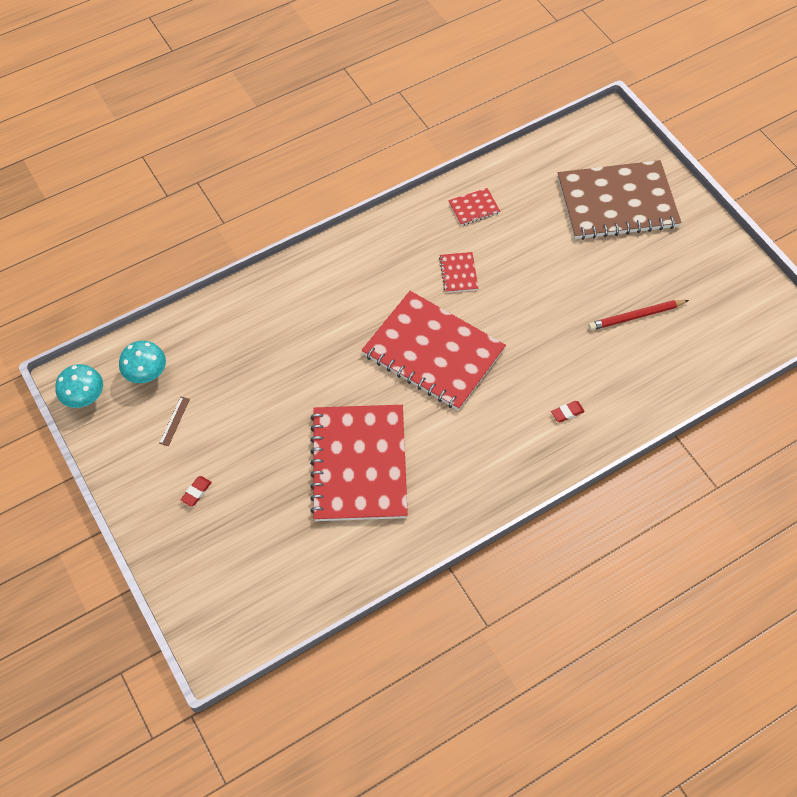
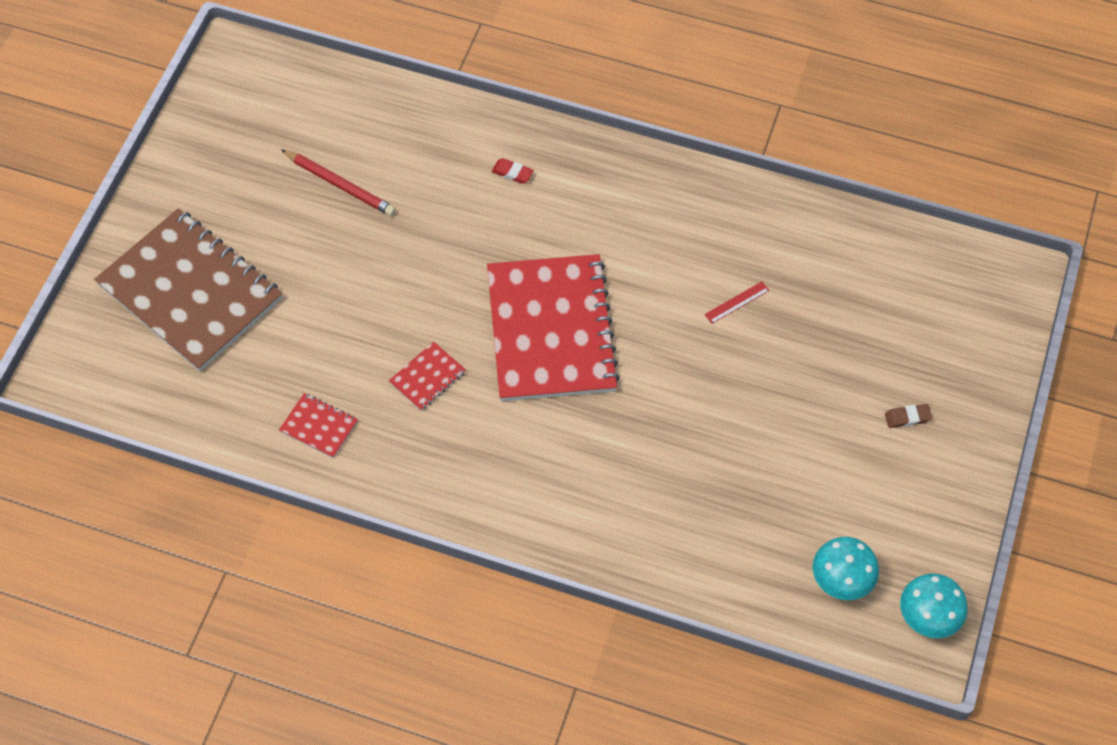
camera: 130 degrees left, 0 degrees up
(174, 421) = (861, 504): brown ruler -> none
(196, 492) = (907, 417): red eraser -> brown eraser
(359, 464) = (736, 302): red notebook -> red ruler

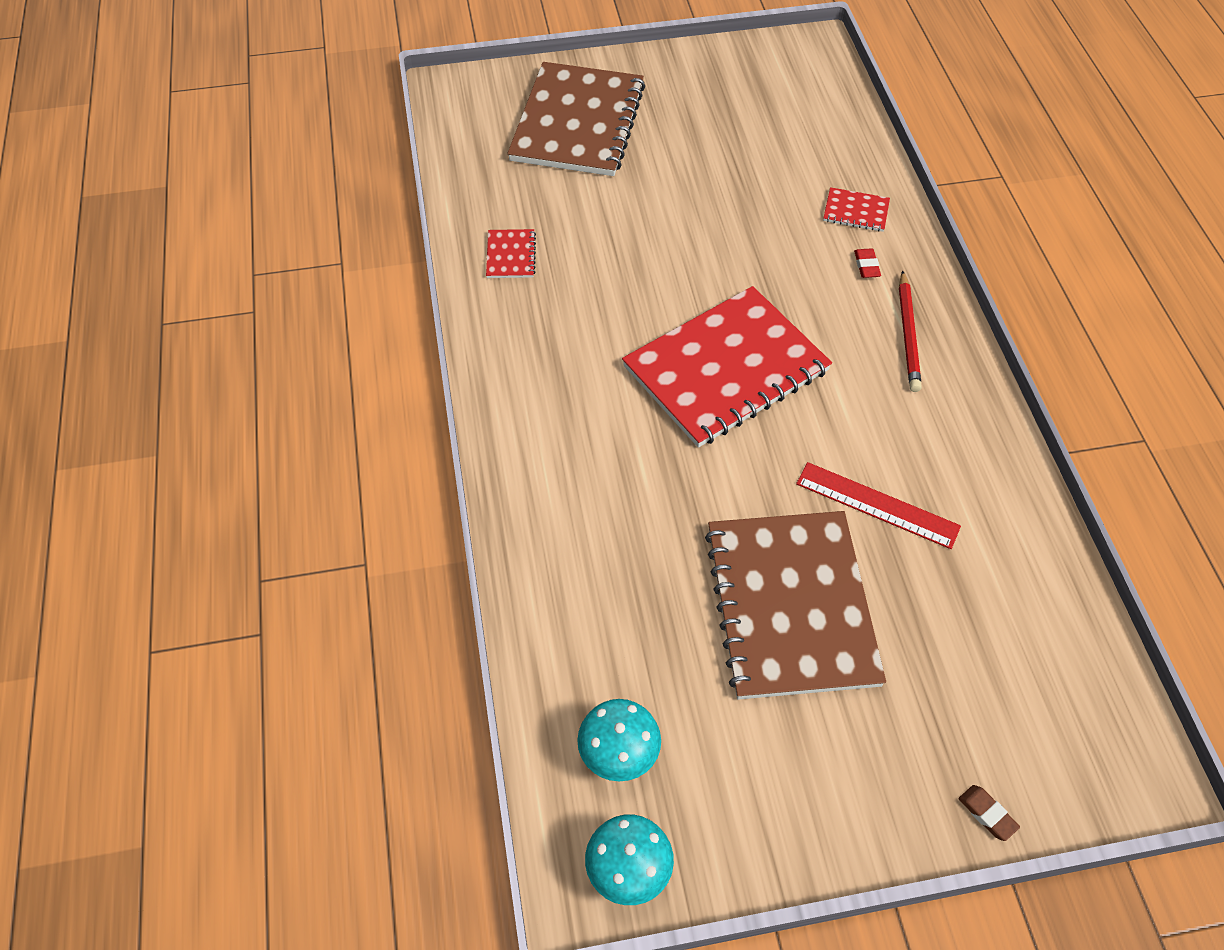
camera: 60 degrees right, 5 degrees down
(340, 185) = (752, 161): red pencil -> red pencil (908, 334)
(427, 377) = (610, 303): red notebook -> red notebook (856, 211)
(736, 302) = (877, 505): red ruler -> red ruler, size x1.94
(786, 406) = (791, 605): none -> brown notebook
(907, 417) = (866, 734): brown eraser -> brown eraser (987, 814)

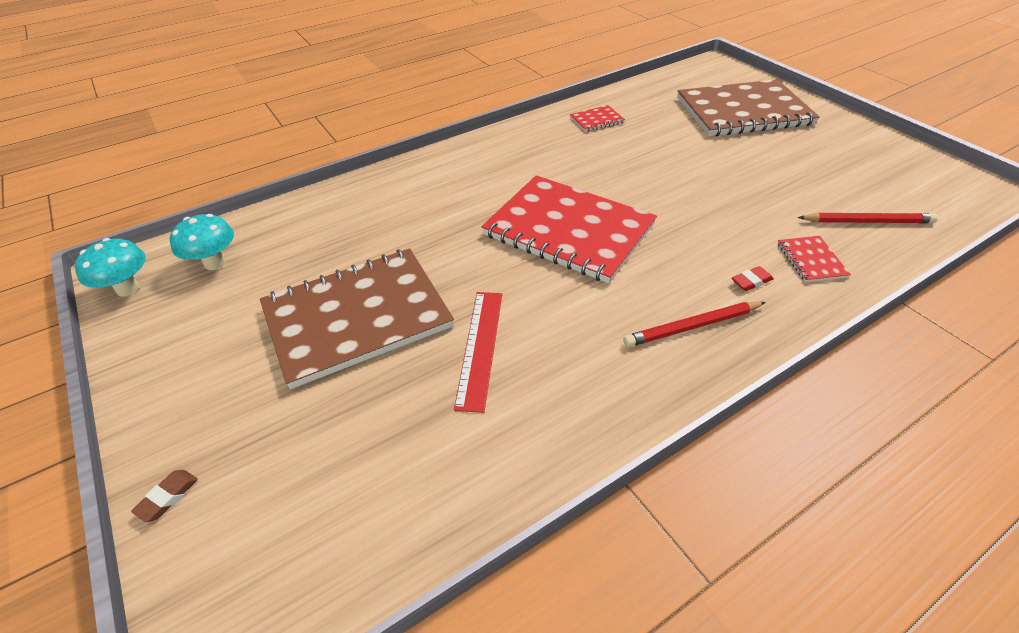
camera: 70 degrees right, 10 degrees down
(820, 145) = (867, 221): none -> red pencil

